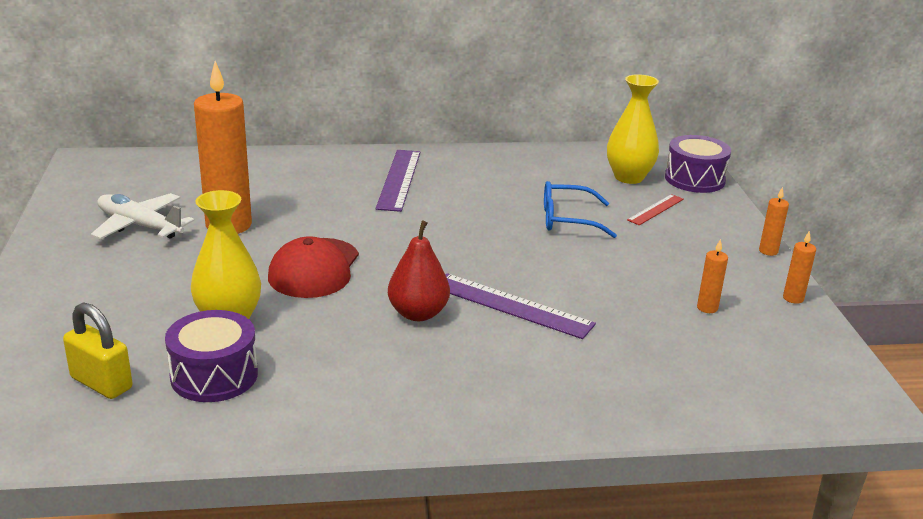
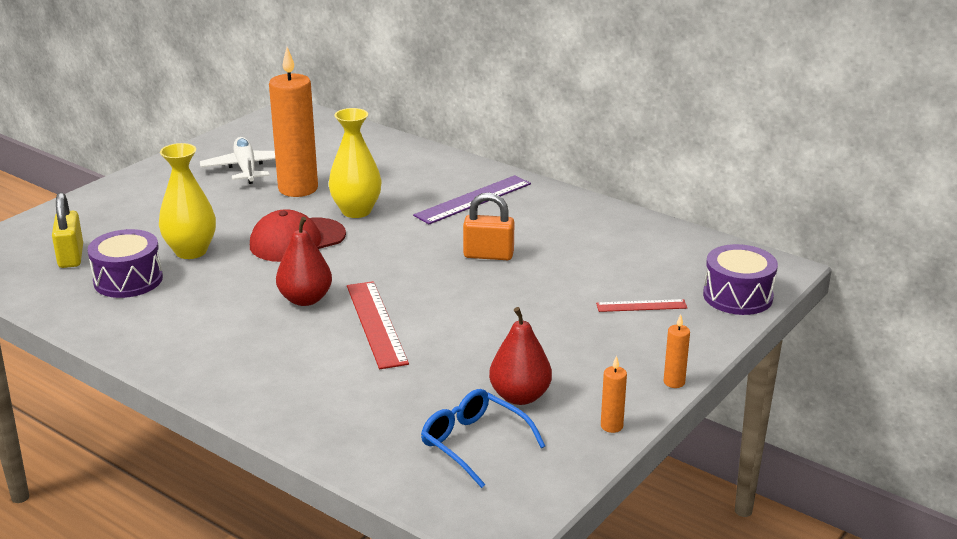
camera: 45 degrees right, 0 degrees up
(491, 216) = (488, 255): none -> orange padlock
(511, 306) = (376, 324): purple ruler -> red ruler
(567, 219) = (545, 282): blue glasses -> blue glasses (473, 443)
(629, 177) = (674, 270): yellow vase -> yellow vase (356, 211)
(707, 308) = (520, 396): orange candle -> red pear

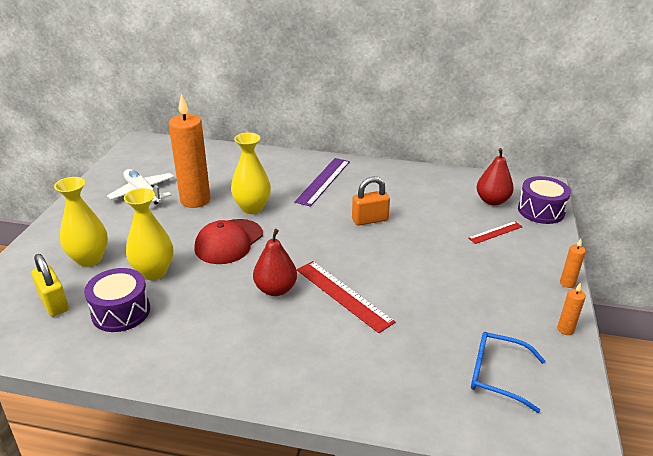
camera: 25 degrees left, 5 degrees up
(136, 223) = (89, 259): none -> yellow vase
(520, 396) = (489, 325): red pear -> red pear (492, 201)

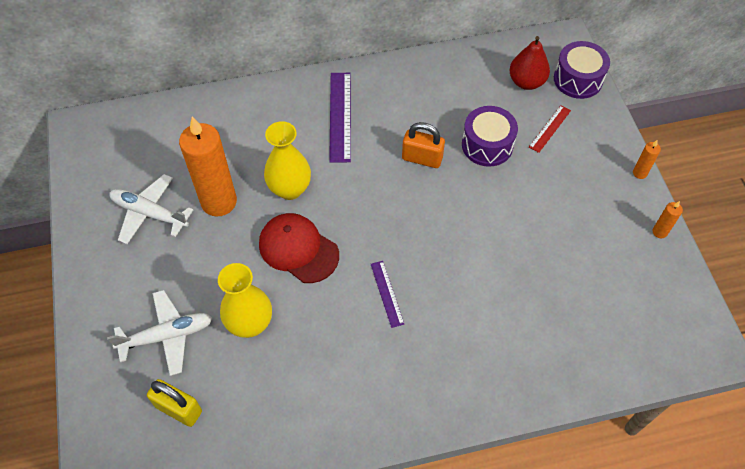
camera: 25 degrees left, 25 degrees up
(89, 259) = (167, 336): yellow vase -> white plane
(121, 312) = (255, 388): purple drum -> purple drum (487, 145)
(229, 242) = (298, 249): red cap -> red cap turned 120 degrees clockwise
(275, 289) = (386, 293): red pear -> purple ruler
(343, 295) = (453, 273): red ruler -> none
(370, 220) = (422, 158): orange padlock -> orange padlock turned 60 degrees clockwise
(496, 375) = (627, 308): blue glasses -> none

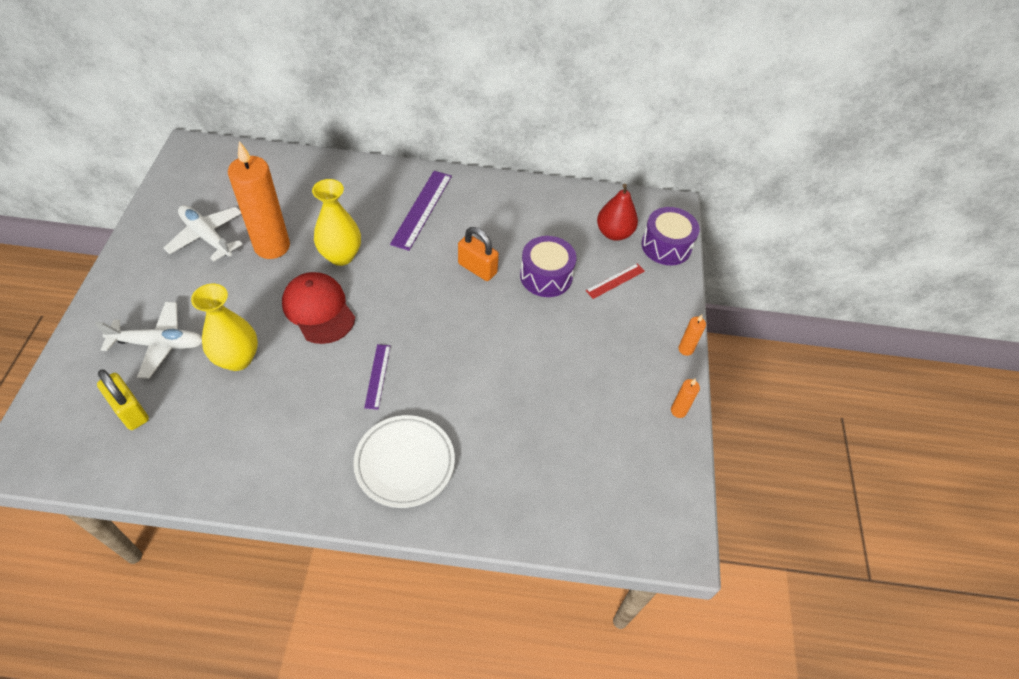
camera: 15 degrees right, 5 degrees down
(453, 364) = (405, 463): none -> white plate

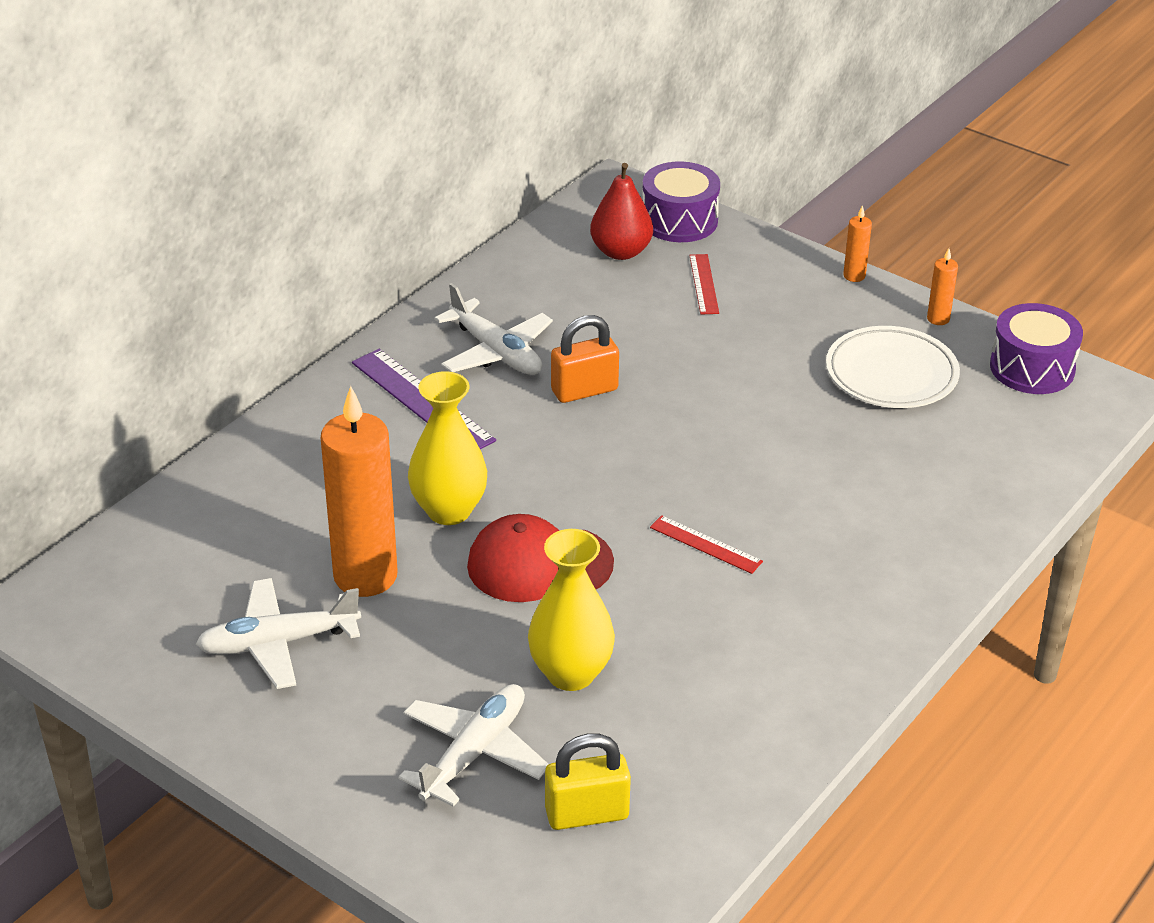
camera: 55 degrees left, 15 degrees down
(377, 376) = (705, 544): purple ruler -> red ruler
(405, 463) = (865, 565): white plate -> white plate (891, 374)
(483, 220) = (496, 352): none -> white plane
(546, 276) = (649, 337): purple drum -> purple drum (1032, 368)

